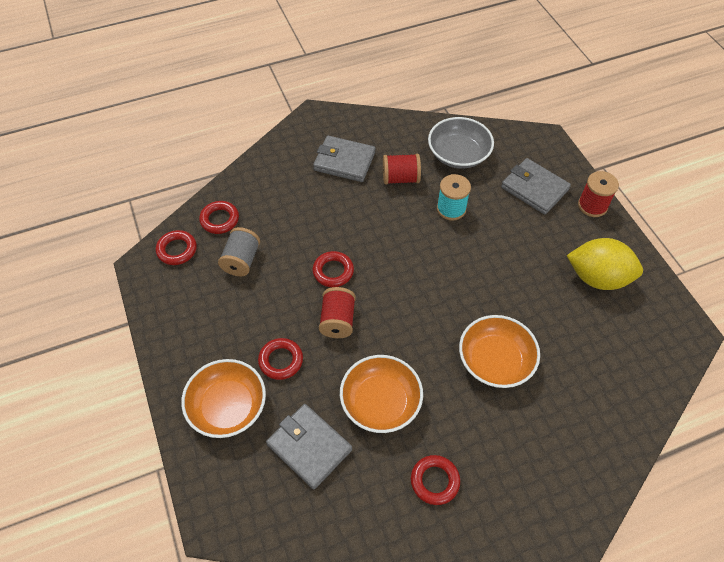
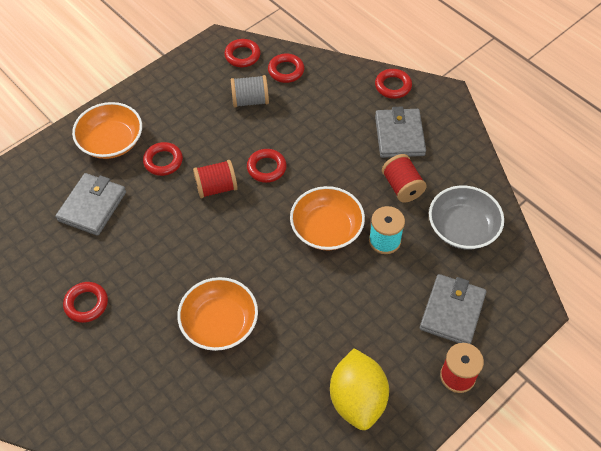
camera: 70 degrees right, 0 degrees up
(286, 147) = (393, 86): none -> red ring
(380, 402) = (147, 243): orange bowl -> orange bowl (326, 229)

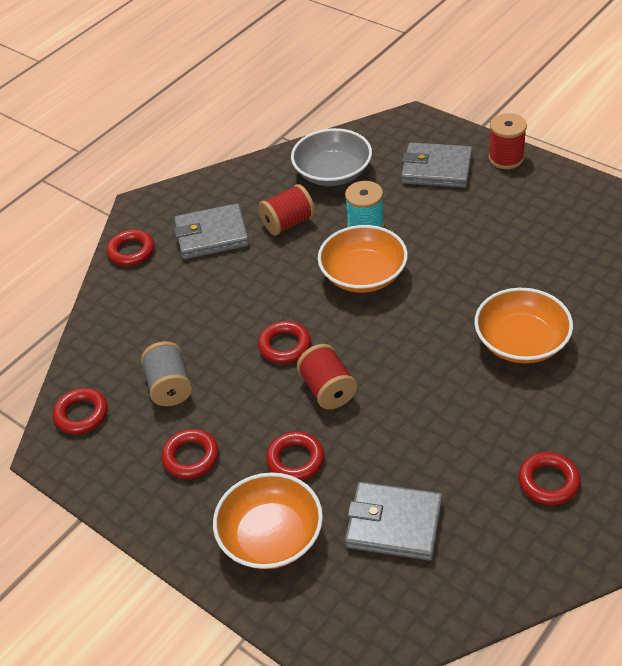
camera: 95 degrees left, 10 degrees down
(286, 71) = (110, 359): red ring -> red ring (191, 457)
(357, 399) = (561, 219): yellow lemon -> none

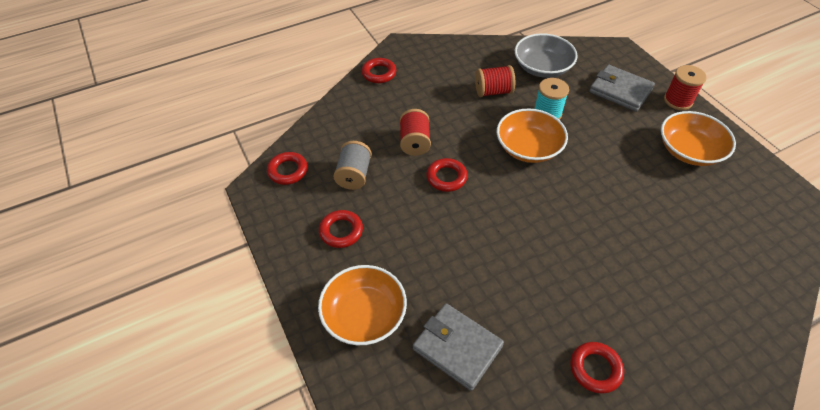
camera: 20 degrees right, 5 degrees up
(212, 235) = (437, 81): grey wallet -> none
(295, 460) = (411, 265): red ring -> none
(328, 389) = (460, 222): red spool -> red spool (414, 142)
(521, 342) = (625, 245): orange bowl -> orange bowl (689, 150)

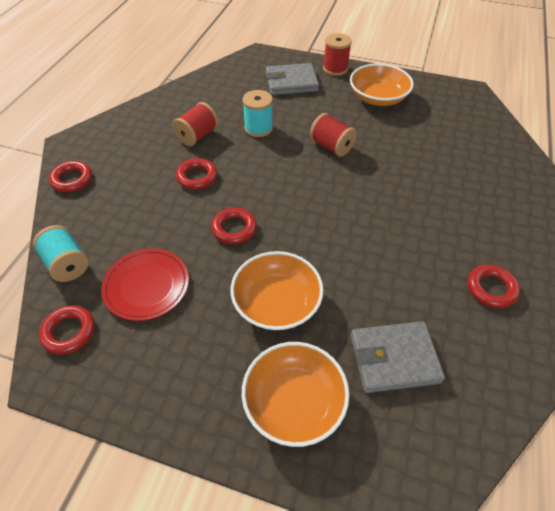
camera: 45 degrees left, 0 degrees up
(324, 128) = (67, 264): none -> turquoise spool
(341, 231) = (190, 346): red ring -> red ring (197, 177)
(354, 175) = (146, 286): grey spool -> red plate
(414, 142) = (174, 218): red spool -> red spool (331, 146)
(528, 148) = (273, 162): orange bowl -> orange bowl (276, 303)
(542, 67) = (217, 96): grey bowl -> none

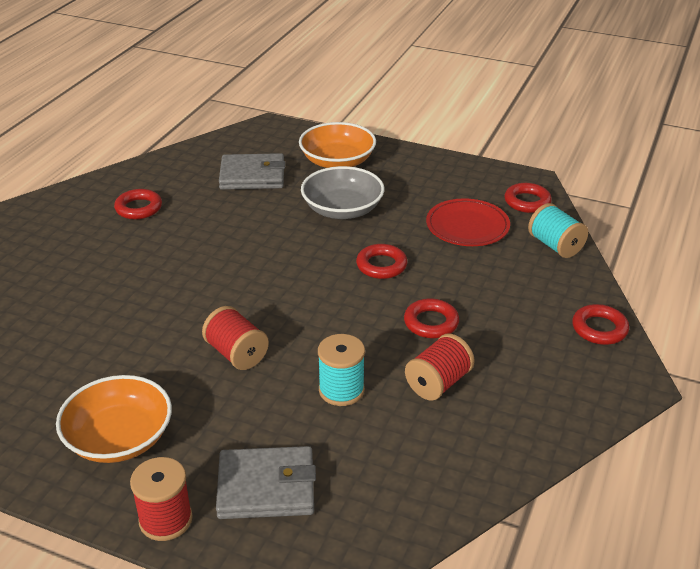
camera: 175 degrees left, 15 degrees down
(276, 303) = (342, 209): orange bowl -> grey bowl

